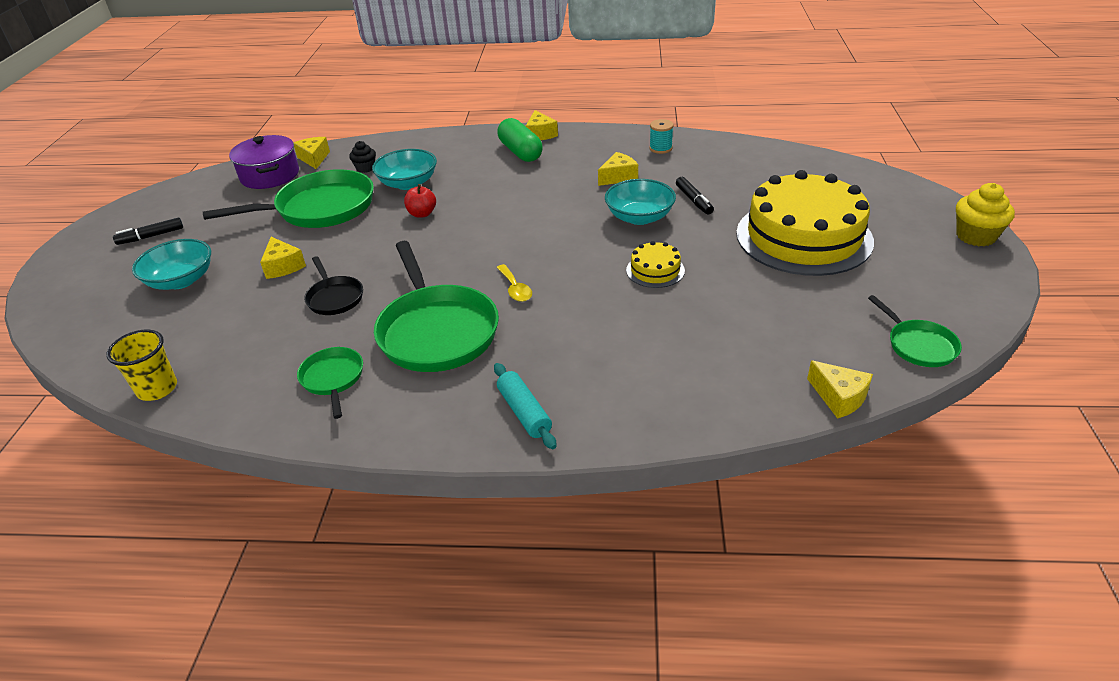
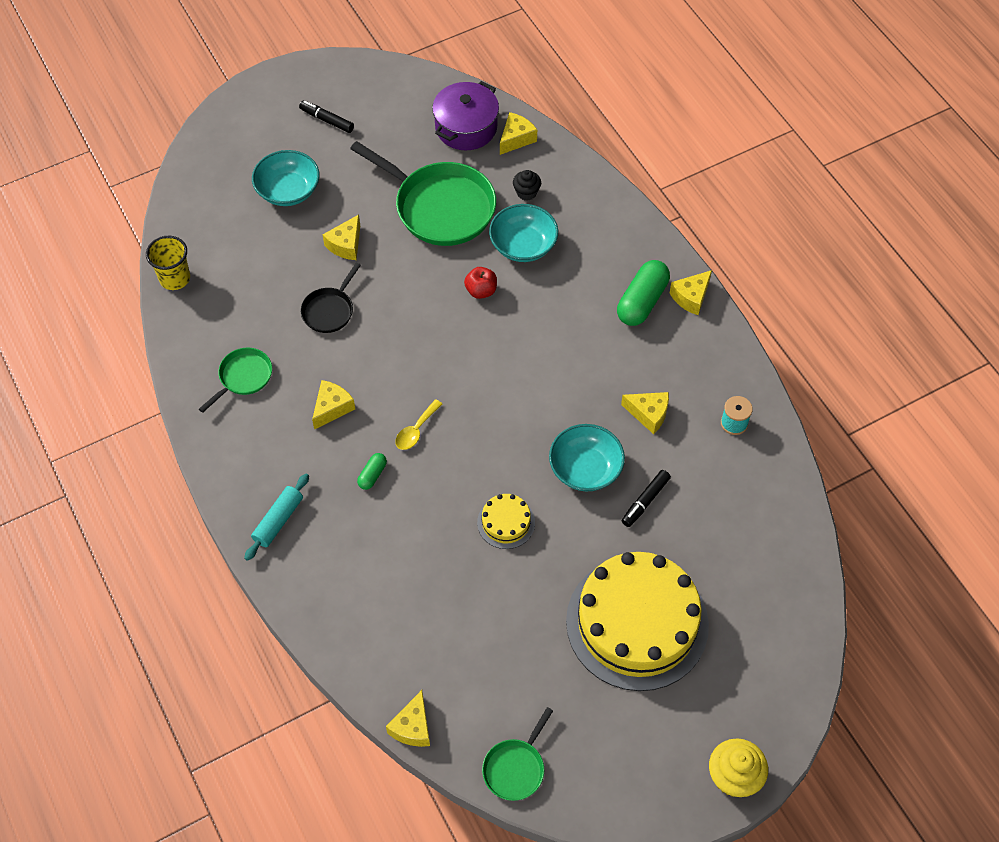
camera: 55 degrees right, 20 degrees up
(436, 331) = (332, 408): green pan -> yellow cheese
(534, 330) = (372, 475): none -> green capsule

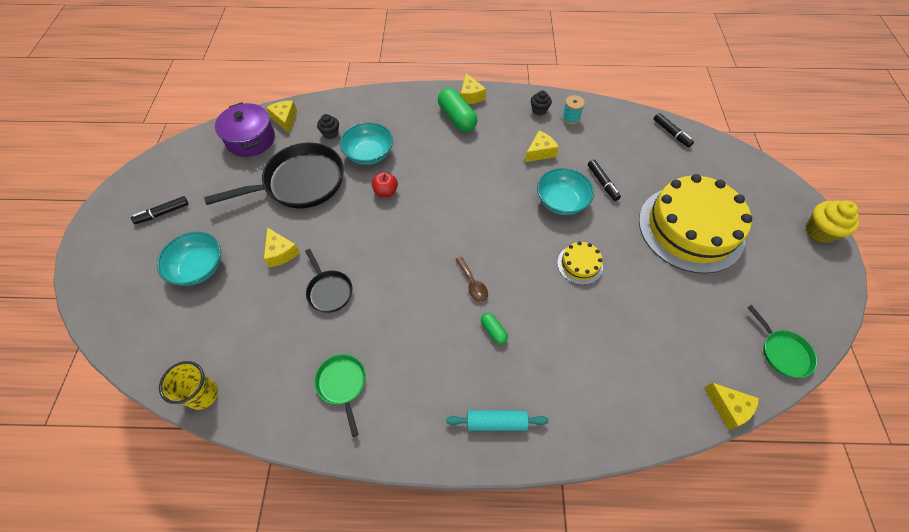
camera: 60 degrees left, 0 degrees up
(278, 520) = (496, 422): turquoise rolling pin -> turquoise rolling pin turned 60 degrees counterclockwise
(332, 408) = (416, 331): yellow cheese -> none
(416, 430) = (472, 284): yellow spoon -> brown spoon
(440, 207) = (299, 183): green pan -> black pan
(722, 382) = (539, 110): none -> black cupcake
(793, 551) = (671, 133): none -> black marker

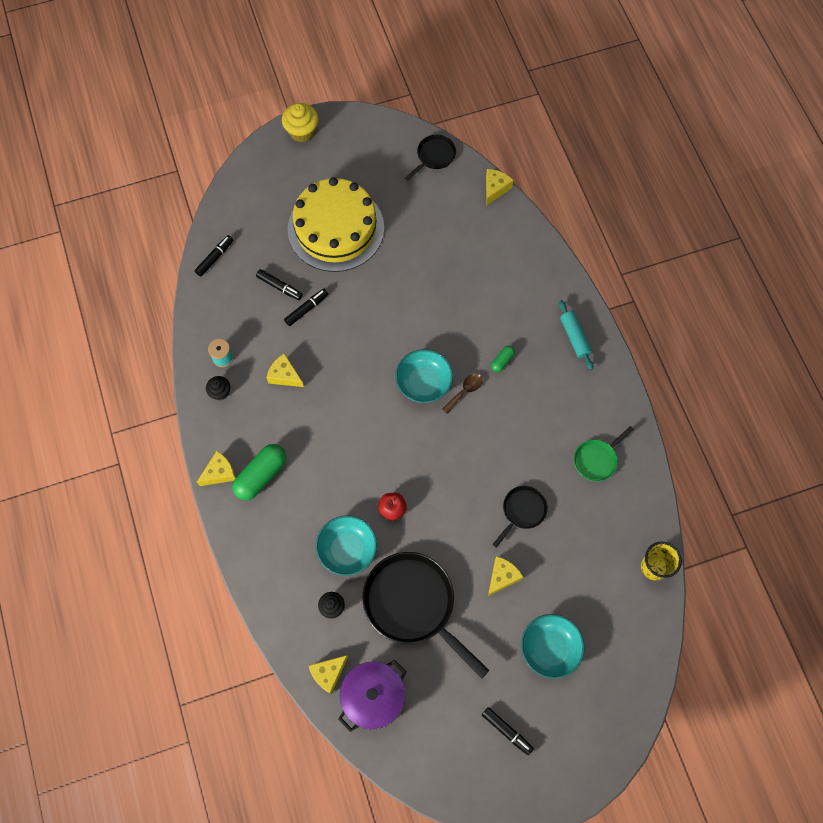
camera: 110 degrees left, 10 degrees up
(561, 201) = (343, 340): turquoise bowl -> turquoise bowl (423, 383)
(580, 264) = (410, 310): yellow cake -> none
(631, 169) = (279, 287): none -> black marker
(782, 352) = (434, 156): green pan -> black pan

